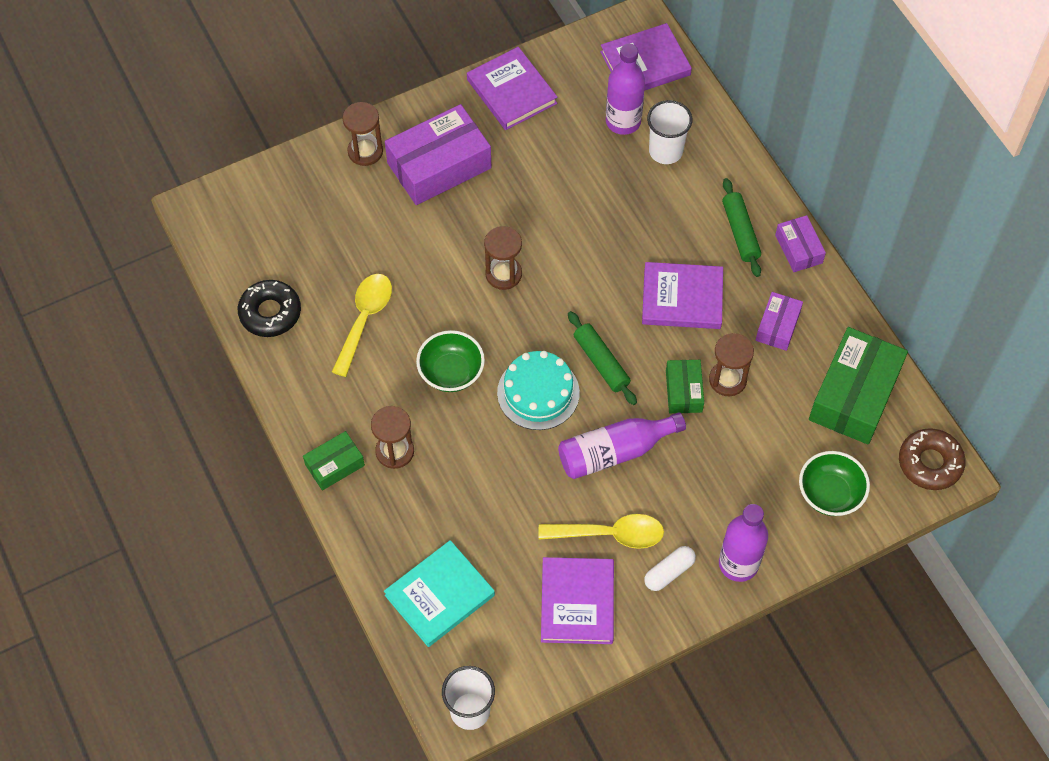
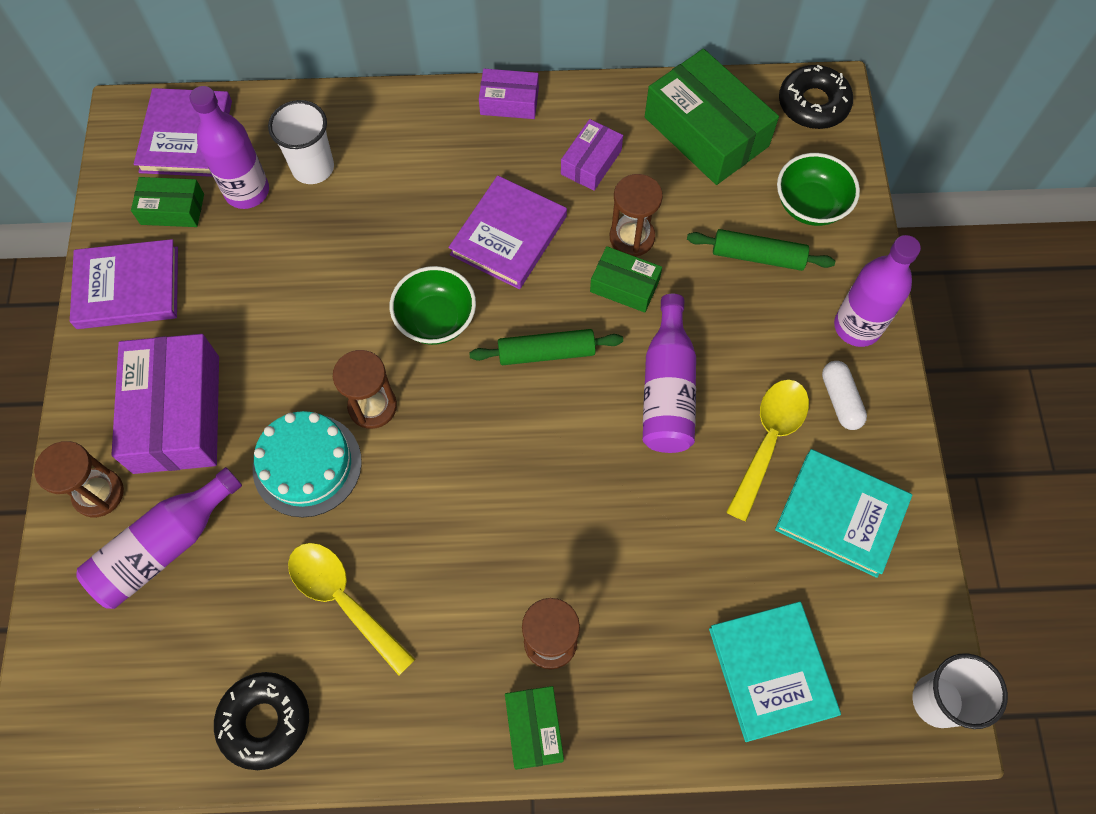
camera: 65 degrees left, 5 degrees up
(349, 204) = (164, 547): none -> purple bottle
(451, 372) = (474, 525): green bowl -> green bowl (436, 319)
(538, 393) = (551, 438): turquoise cake -> turquoise cake (307, 465)
(577, 602) = (841, 514): purple book -> turquoise book
(584, 85) = (172, 209): none -> green box
(740, 232) = (458, 144): green rolling pin -> green rolling pin (758, 256)
(777, 326) = (591, 162): purple box -> purple box turned 75 degrees clockwise
(930, 463) = (813, 104): brown donut -> black donut

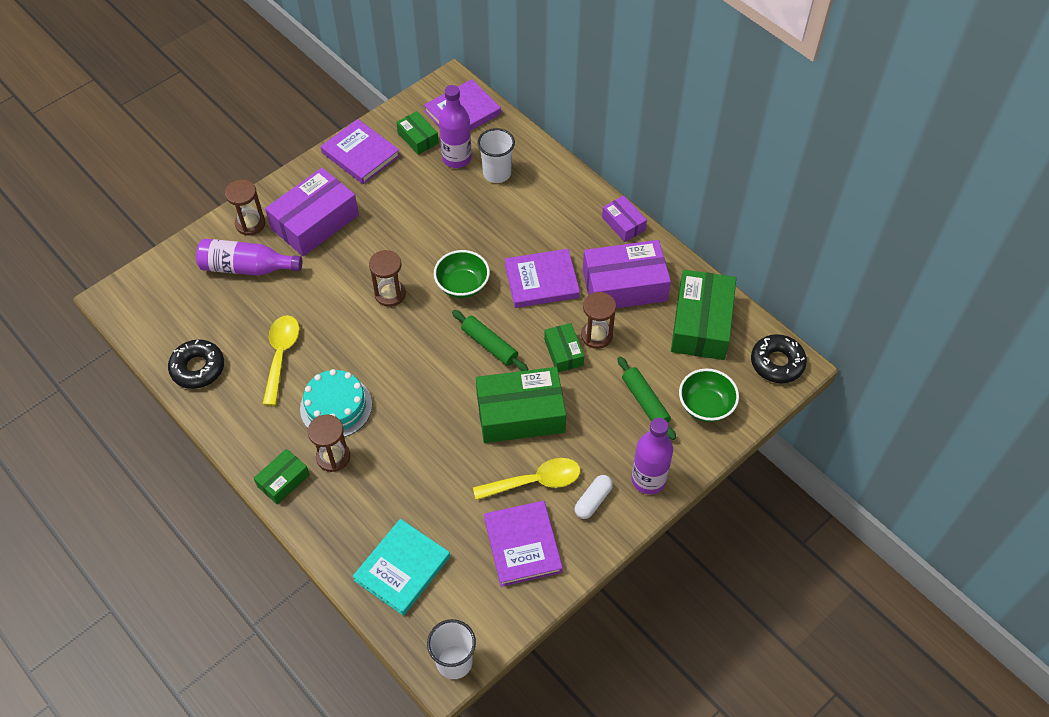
camera: 50 degrees right, 10 degrees down
(307, 465) = (335, 291): turquoise cake -> turquoise cake (336, 406)
(591, 162) = (624, 285): purple box -> purple box, size x1.91
(667, 389) = (520, 413): purple bottle -> green box
(841, 514) = (522, 545): turquoise book -> purple book

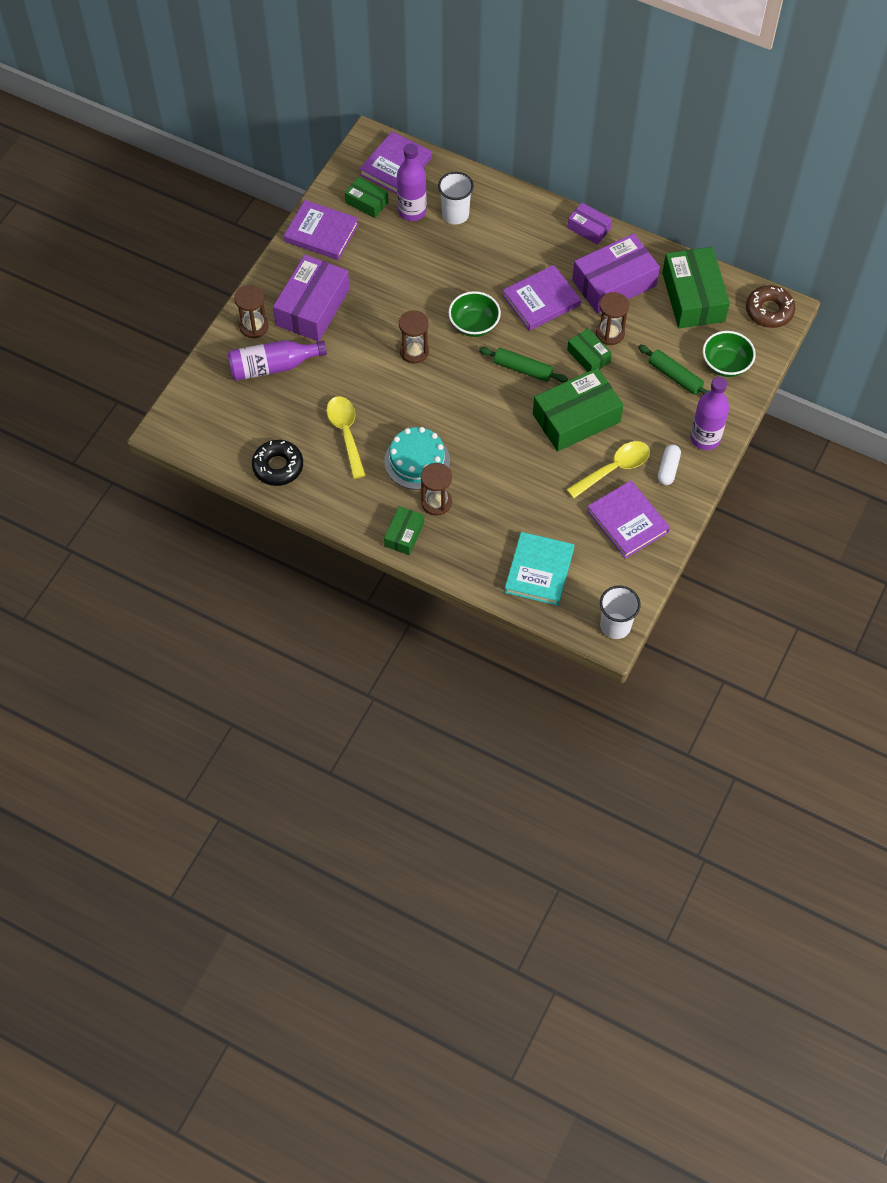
camera: 20 degrees left, 5 degrees up
(777, 363) = (769, 311): black donut -> brown donut

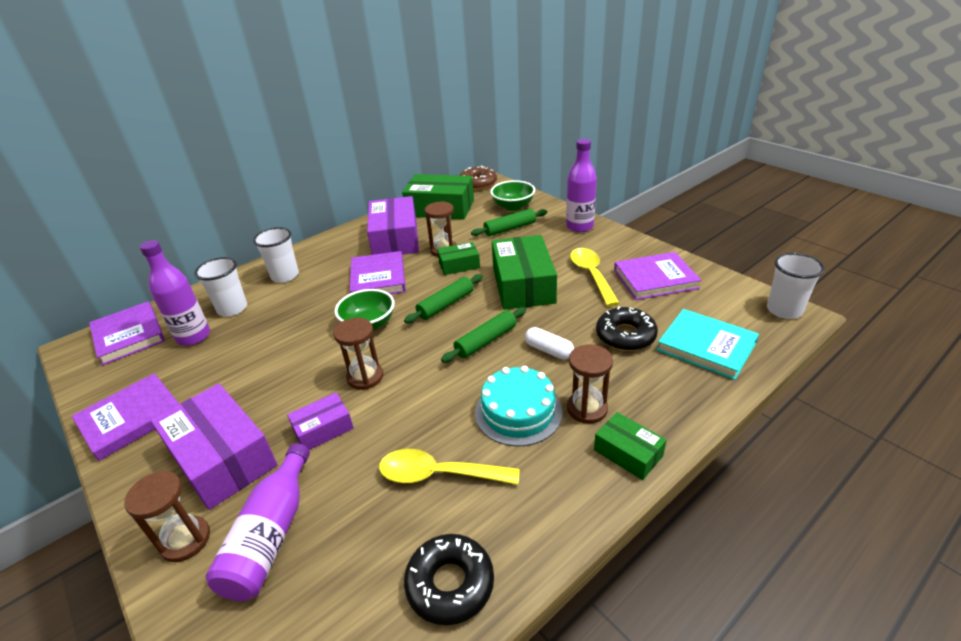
camera: 65 degrees left, 25 degrees down
(367, 202) = (141, 368): green box -> none
(486, 415) = (486, 341): none -> green rolling pin
(515, 225) = (285, 276): none -> white cup
(531, 512) = (625, 335): none -> black donut
(589, 228) = (330, 240): purple box -> purple box (323, 429)
(668, 469) = (603, 248): white capsule -> white capsule (549, 350)

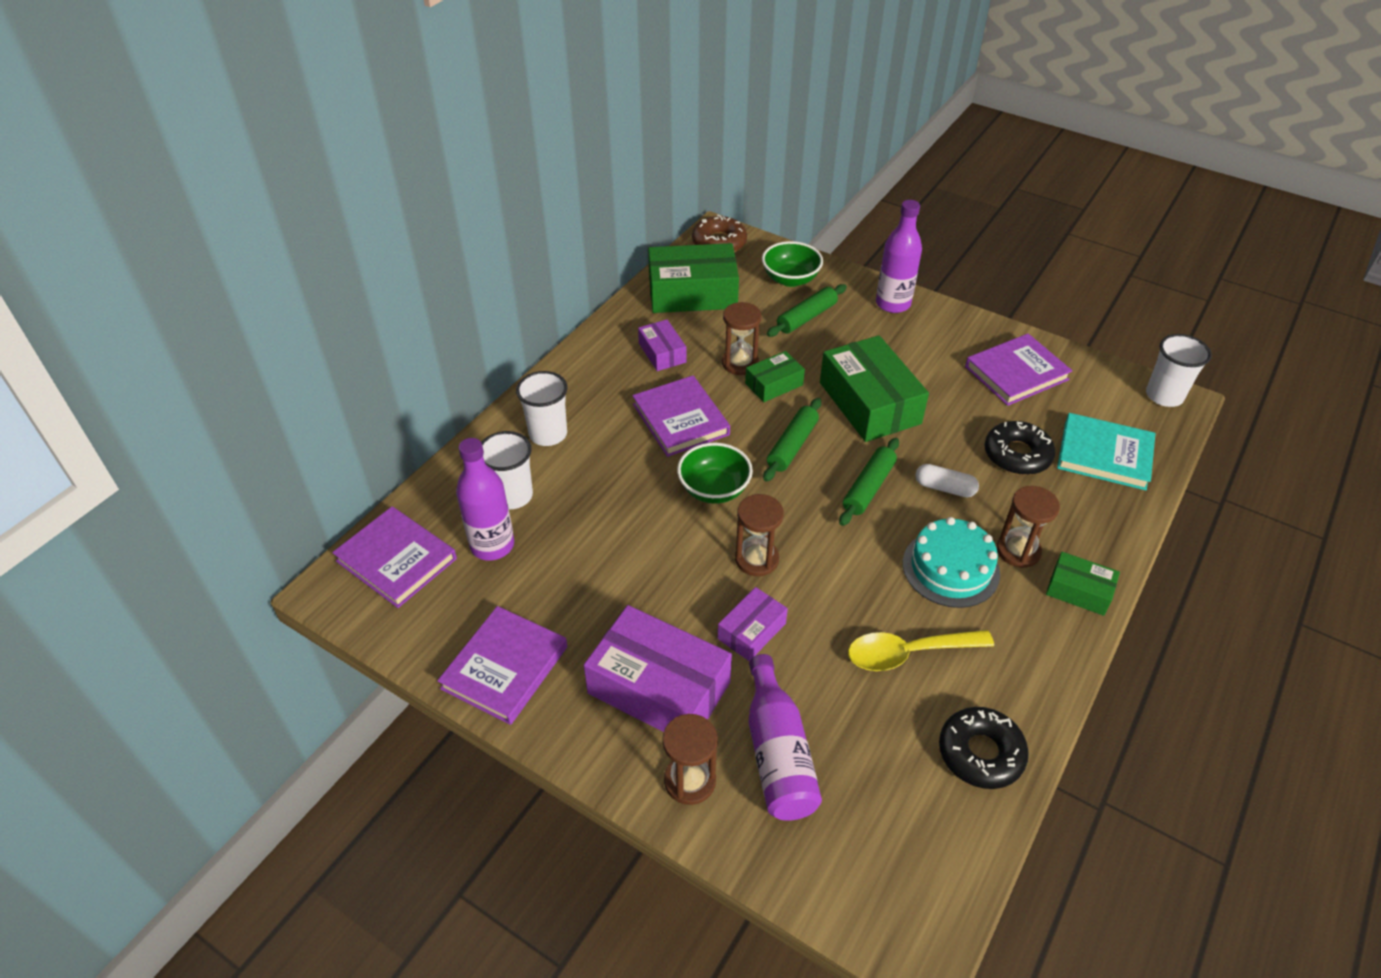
camera: 20 degrees left, 10 degrees up
(395, 239) = (662, 353): purple box -> purple box, size x0.52
(591, 275) = (942, 377): yellow spoon -> none

